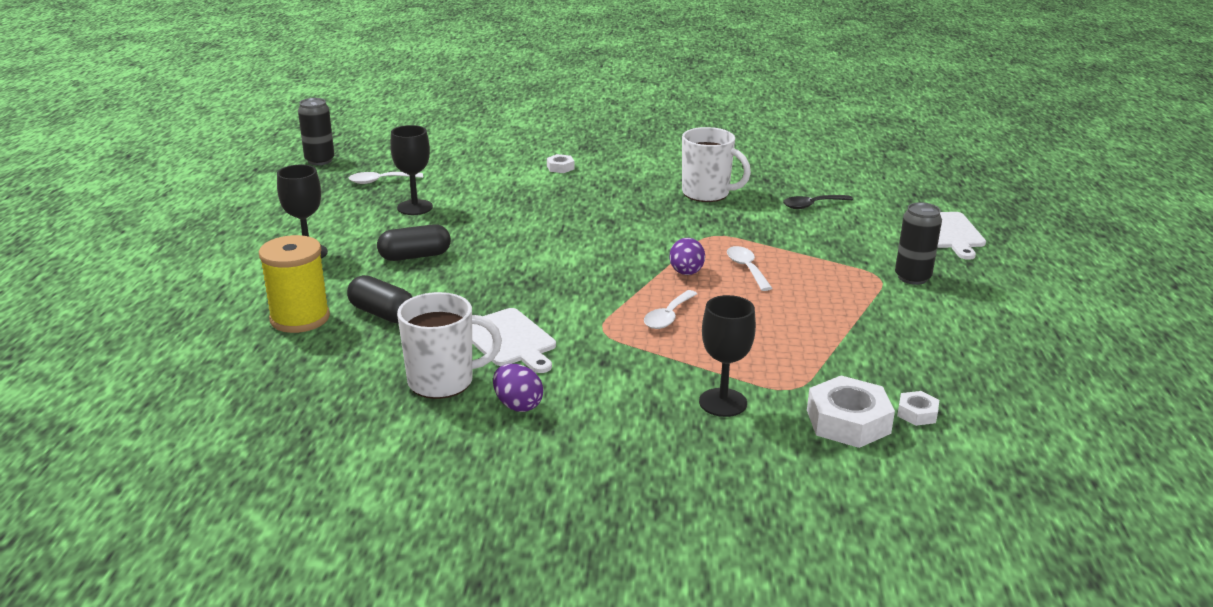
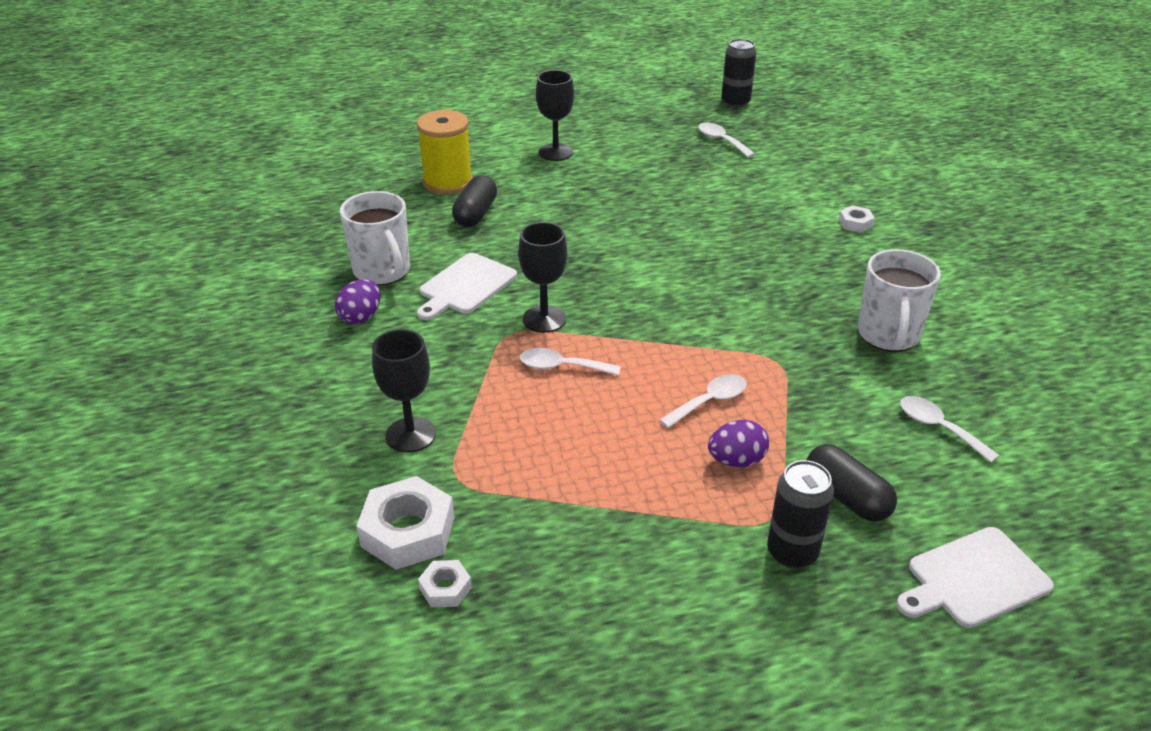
camera: 70 degrees right, 10 degrees up
(415, 207) = (682, 172): black goblet -> black goblet (544, 319)
(415, 256) = (586, 199): black capsule -> black capsule (846, 497)
(686, 273) = (666, 360): purple egg -> purple egg (736, 461)
(812, 205) = (938, 428): black spoon -> white spoon

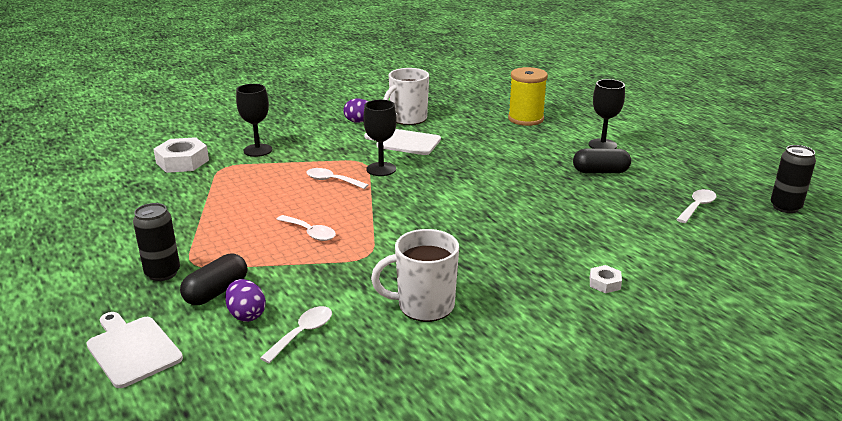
camera: 75 degrees right, 10 degrees down
(445, 588) = (142, 176): white nut -> none
(475, 214) = (492, 132): black capsule -> black capsule (600, 172)
(561, 367) = (332, 181): white spoon -> white spoon turned 60 degrees counterclockwise
(736, 461) = (249, 247): purple egg -> purple egg (246, 315)

